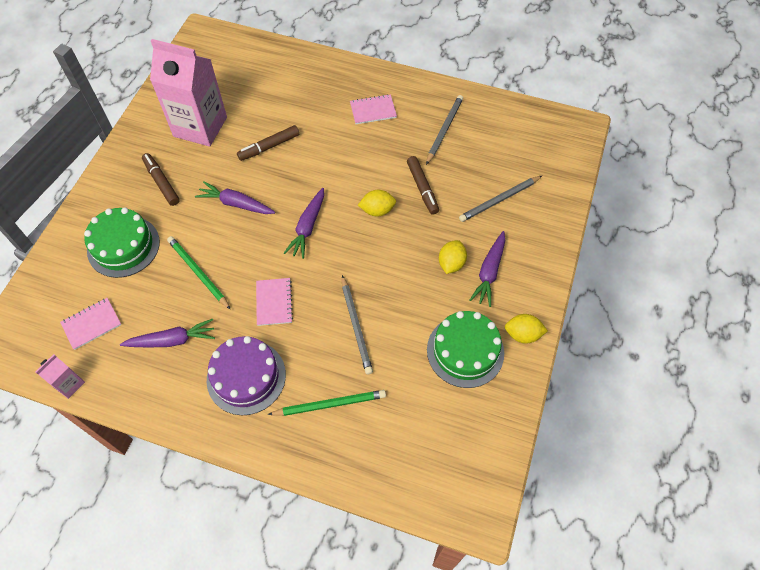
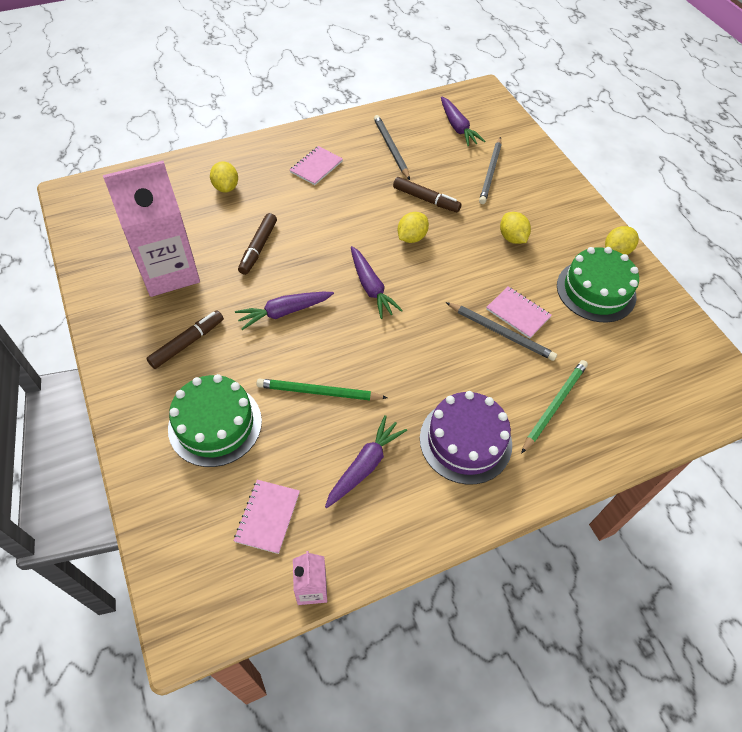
camera: 45 degrees left, 5 degrees down
(161, 182) = (187, 343): brown marker -> brown marker turned 120 degrees clockwise
(274, 302) = (415, 365): pink notebook -> pink notebook (518, 313)
(296, 88) = (226, 187): none -> yellow lemon
(489, 272) = (544, 226): purple carrot -> purple carrot (457, 127)

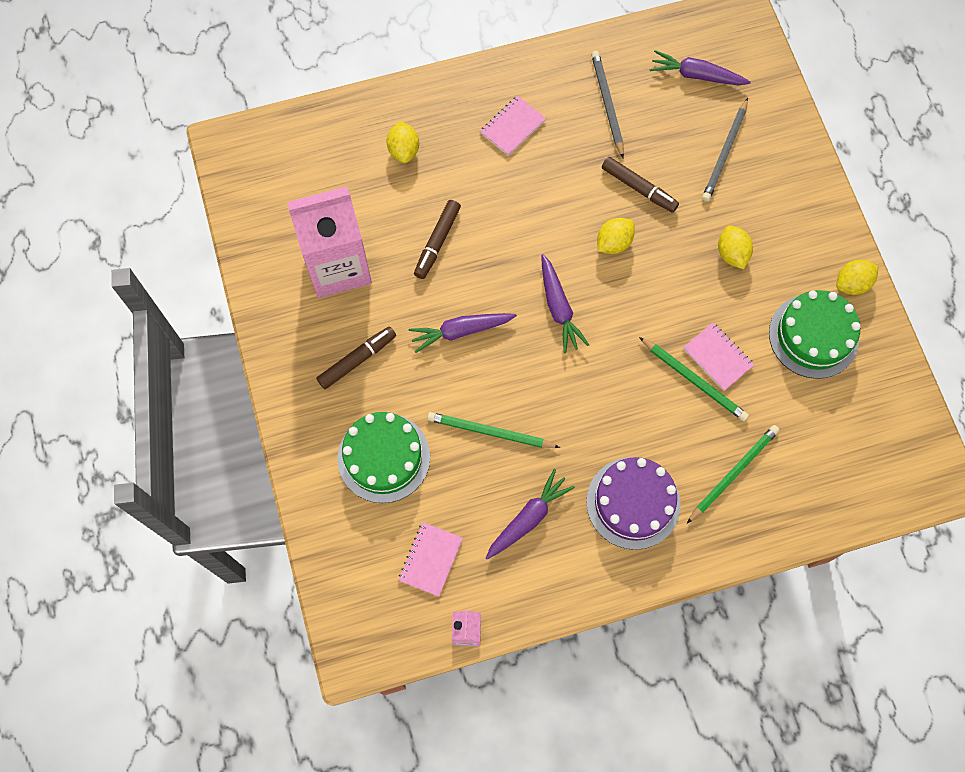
camera: 10 degrees right, 15 degrees up
(457, 127) = (696, 75): purple carrot -> purple carrot turned 120 degrees clockwise
(501, 333) = (694, 380): grey pencil -> green pencil

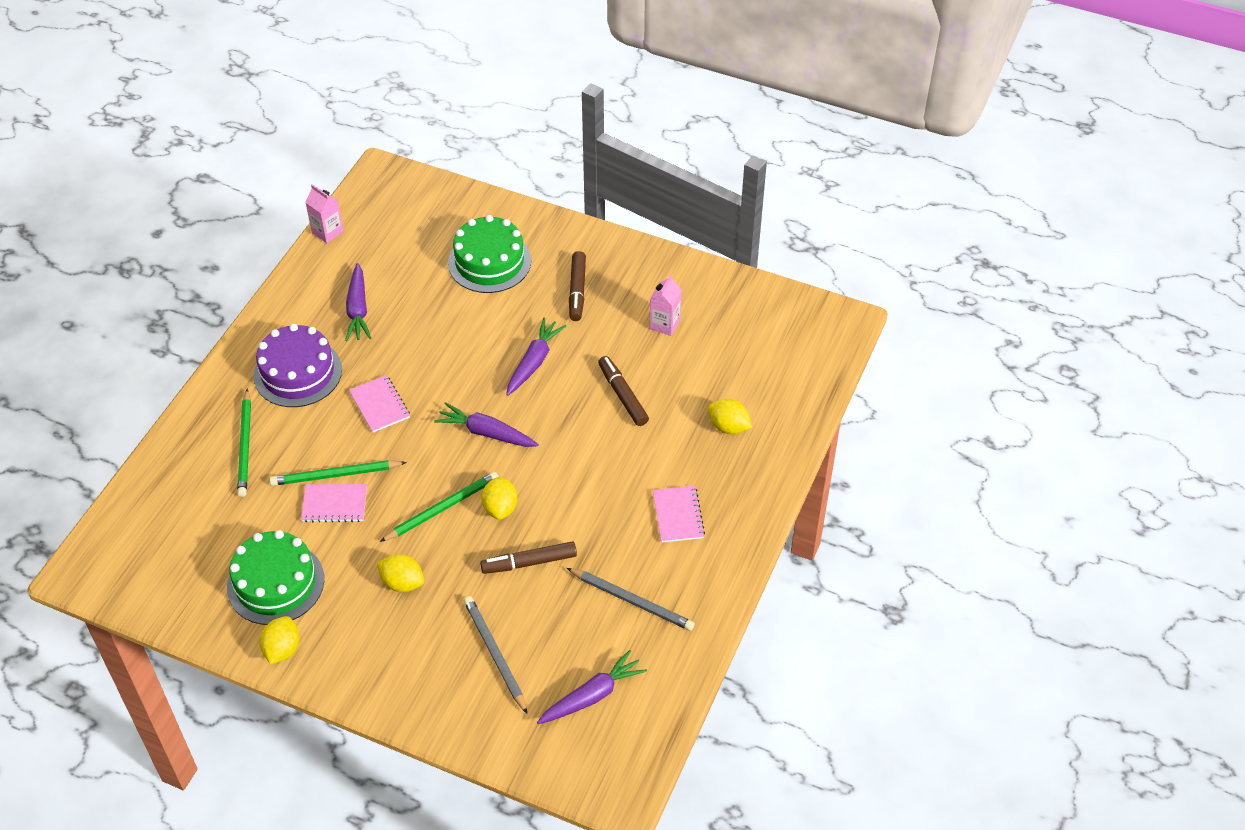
camera: 130 degrees right, 20 degrees down
(338, 267) = (664, 324): pink carton -> pink carton, size x0.44
(431, 559) = (393, 243): pink notebook -> pink notebook (379, 405)
(490, 432) = (440, 328): green pencil -> green pencil (442, 508)

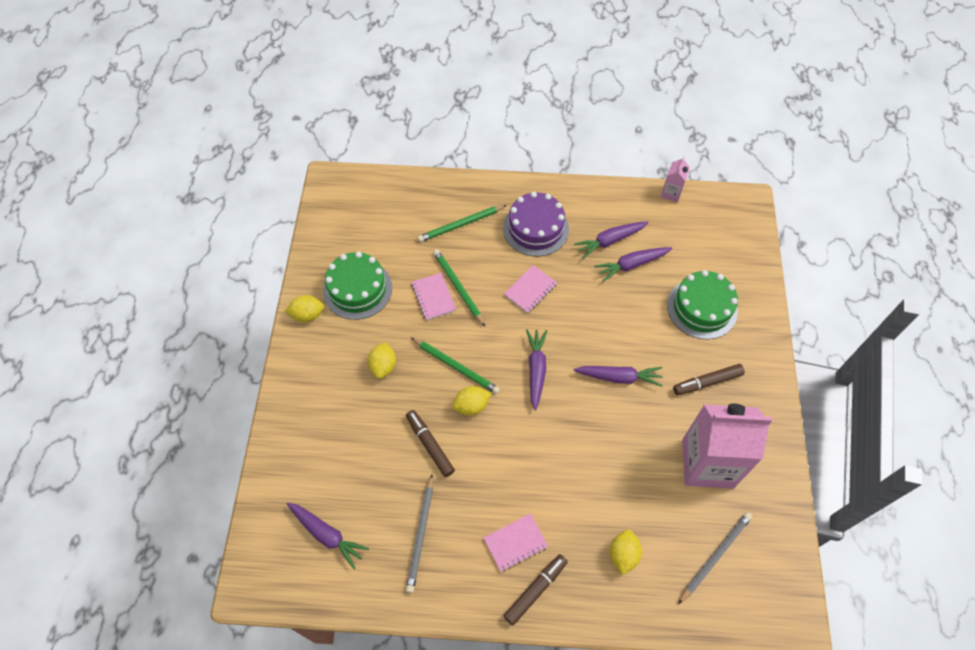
camera: 70 degrees right, 10 degrees up
(401, 301) = (631, 265): none -> purple carrot
(494, 654) = (343, 451): grey pencil -> grey pencil (715, 556)
(622, 395) = (617, 456): brown marker -> brown marker (535, 590)
(664, 324) = (707, 463): pink carton -> pink carton, size x2.28

